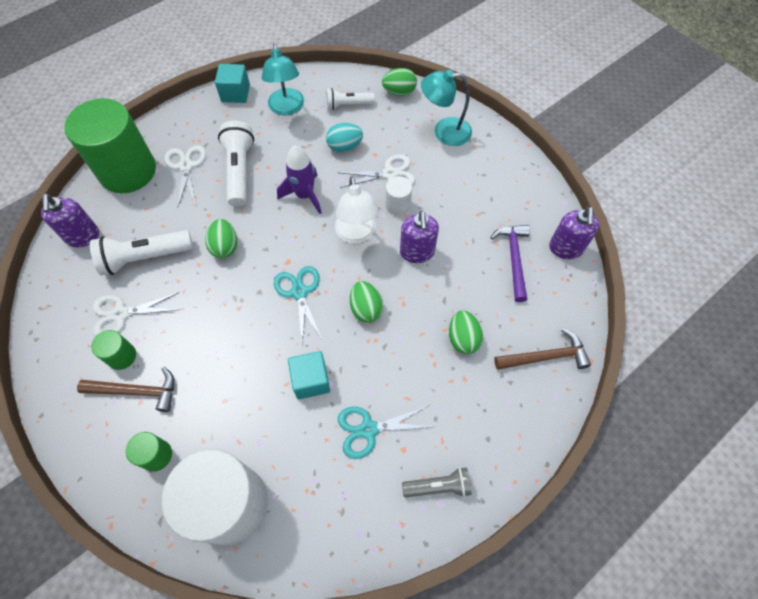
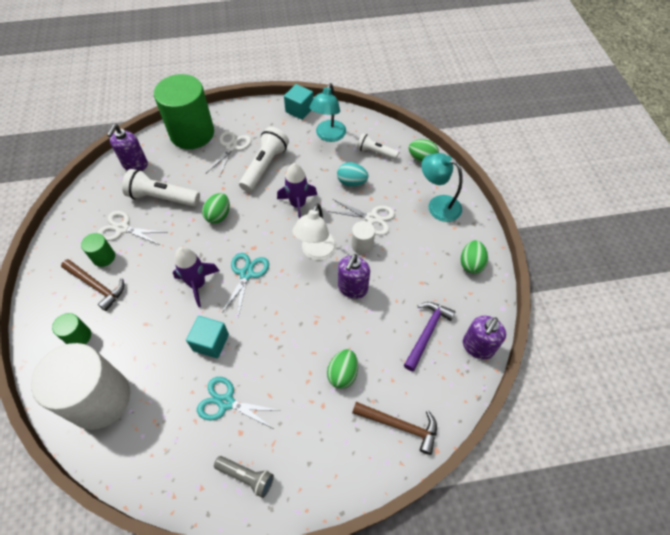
camera: 30 degrees right, 5 degrees down
(254, 330) = (198, 284): none -> purple rocket
(366, 309) = (285, 311): green egg -> green egg (471, 264)

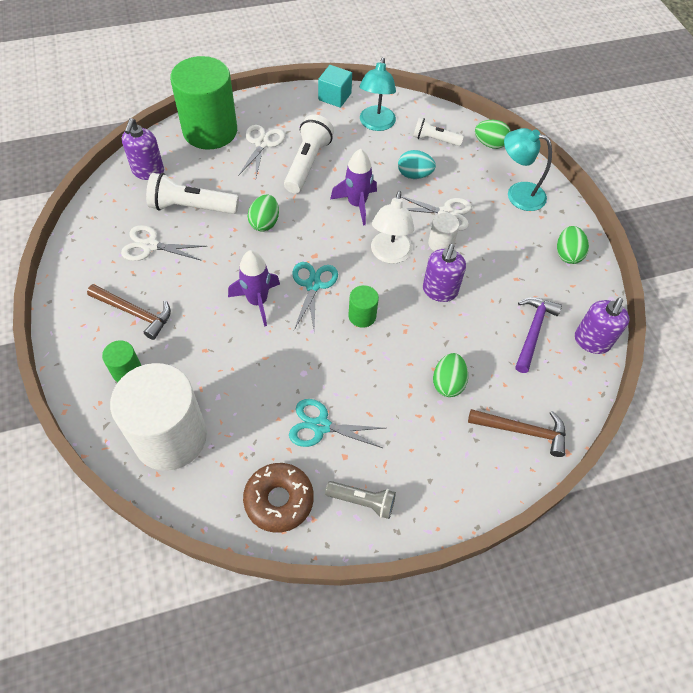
camera: 10 degrees left, 0 degrees up
(104, 257) = (135, 280): green cylinder -> green cylinder (362, 316)
(176, 467) = (279, 500): none -> brown donut
(211, 342) = (288, 363): turquoise cube -> none

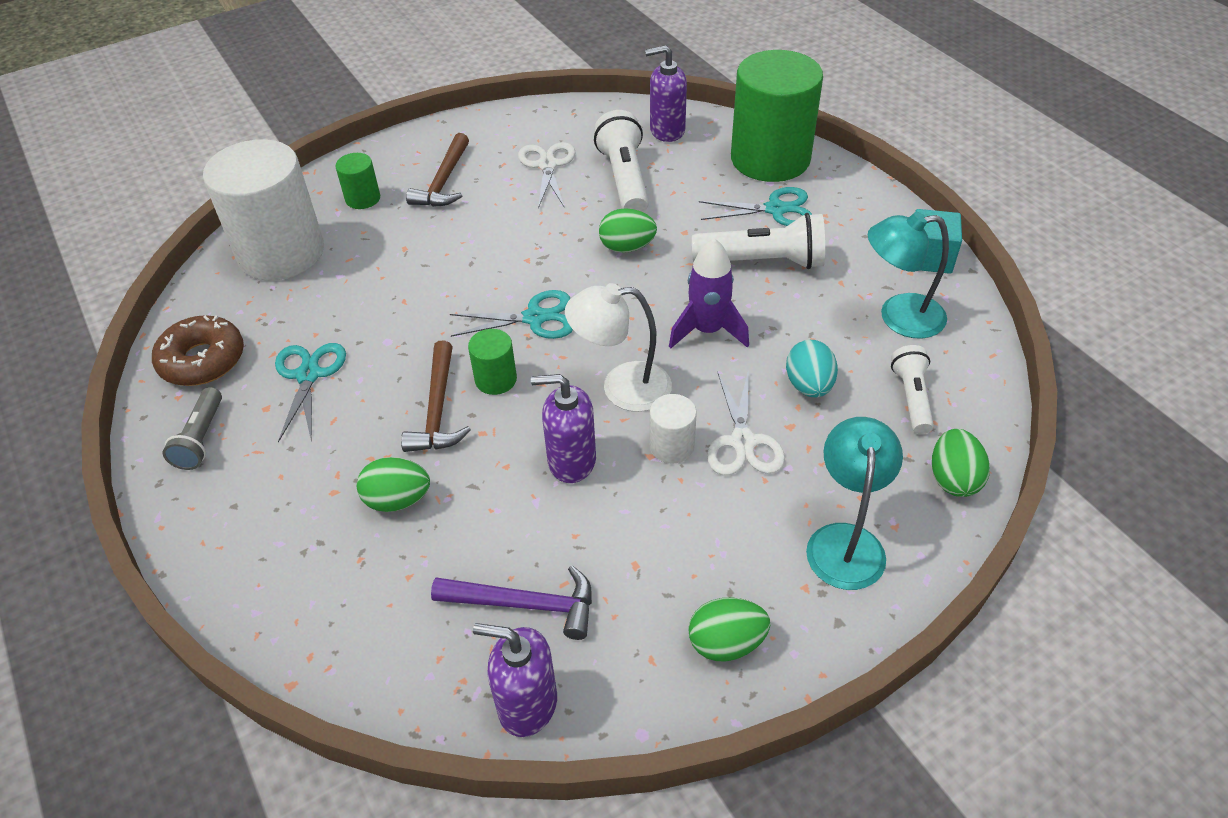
camera: 80 degrees right, 10 degrees down
(257, 301) = (490, 273): purple rocket -> none
(262, 144) = (775, 209): white scissors -> turquoise scissors
(523, 431) = (324, 612): brown hammer -> brown hammer (437, 409)

